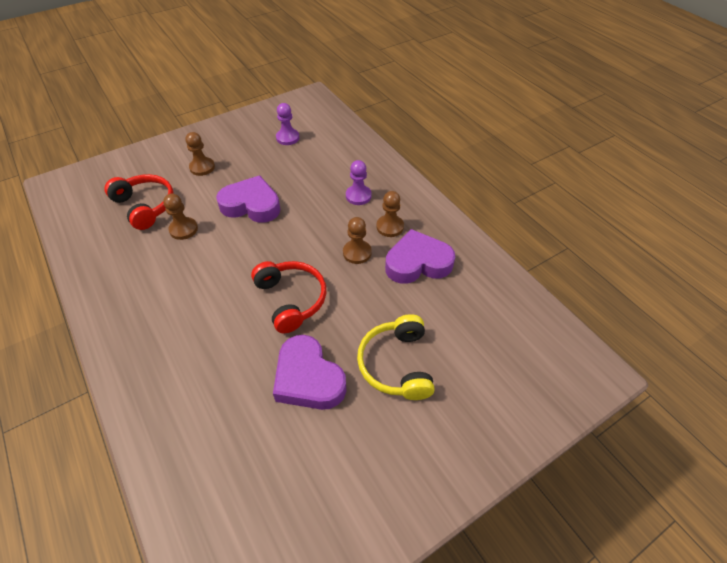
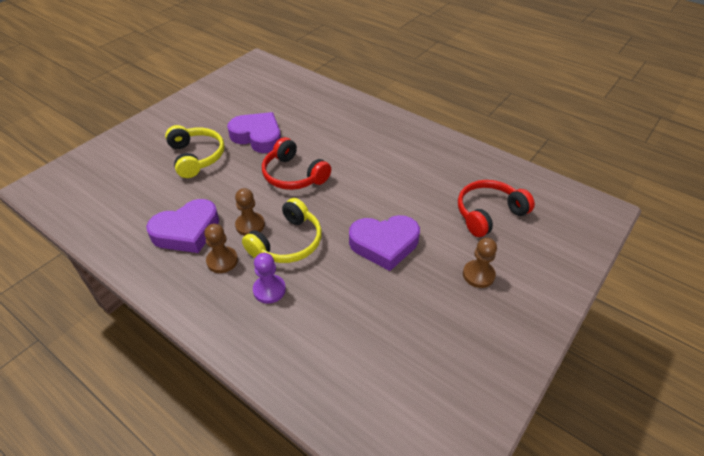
camera: 160 degrees right, 5 degrees down
(145, 206) = (488, 214): red headphones -> red headphones turned 120 degrees clockwise
(183, 229) = (429, 203): brown pawn -> none
(287, 138) = (409, 360): purple pawn -> none
(330, 228) = (287, 242): none -> yellow headphones

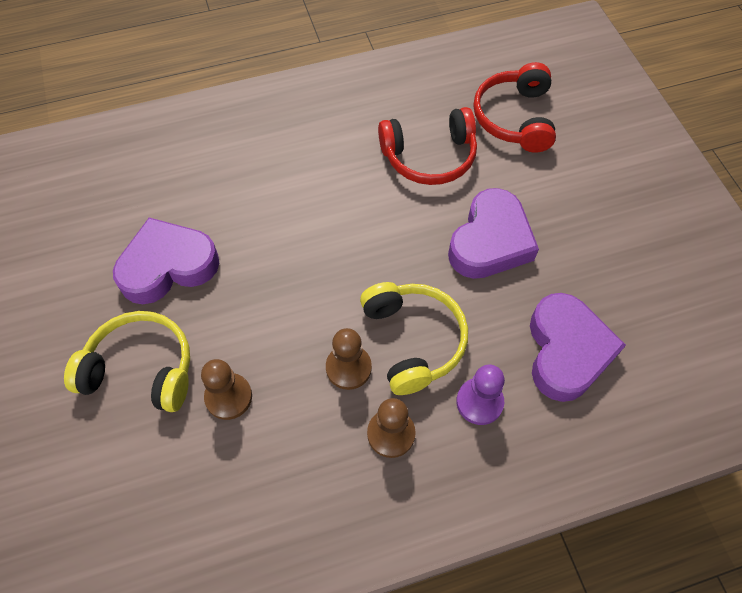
camera: 55 degrees left, 15 degrees up
(187, 231) = (299, 454): purple heart -> purple heart (566, 351)
(293, 175) = (291, 266): red headphones -> red headphones (429, 156)
(478, 275) = (593, 185): brown pawn -> brown pawn (228, 397)

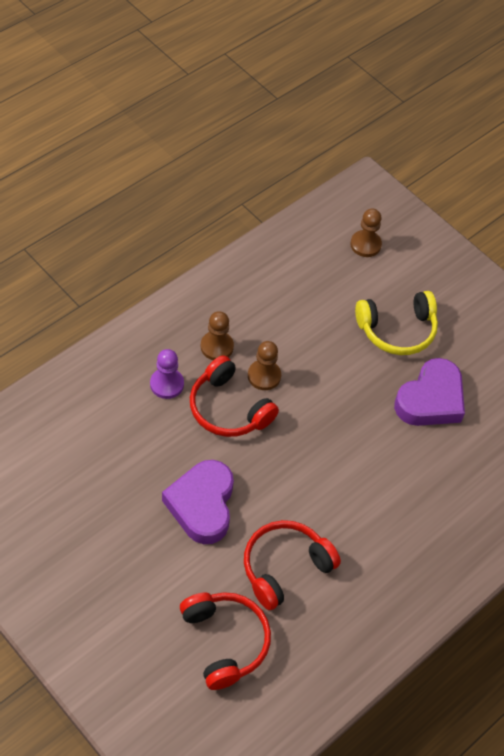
camera: 150 degrees right, 5 degrees down
(228, 397) = (331, 333): brown pawn -> brown pawn (365, 244)
(413, 340) = (228, 408): yellow headphones -> red headphones
(566, 351) = (116, 438): purple heart -> none

